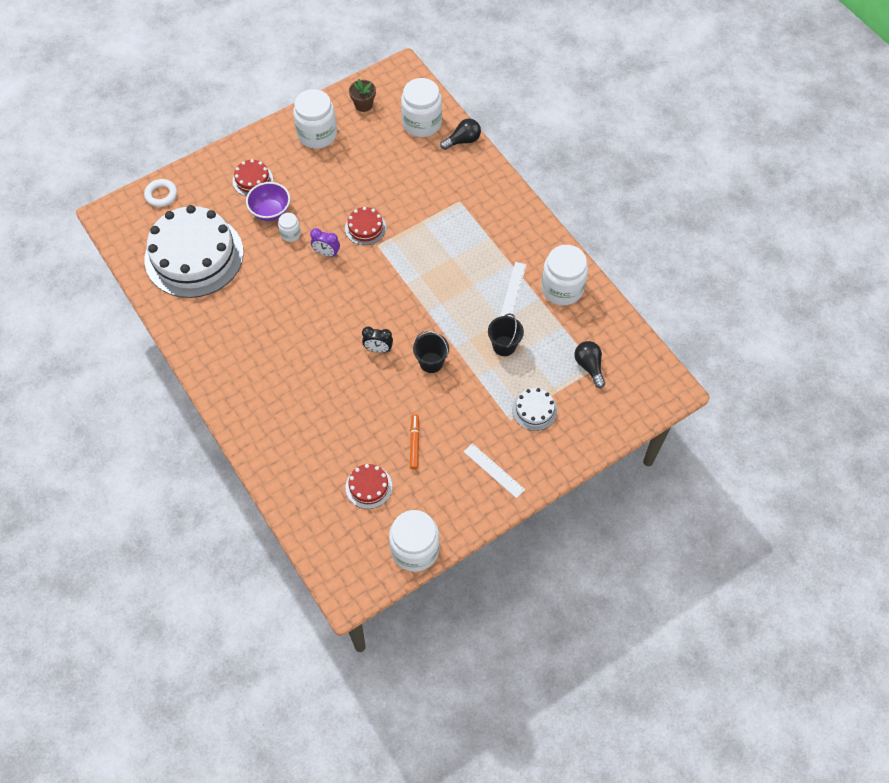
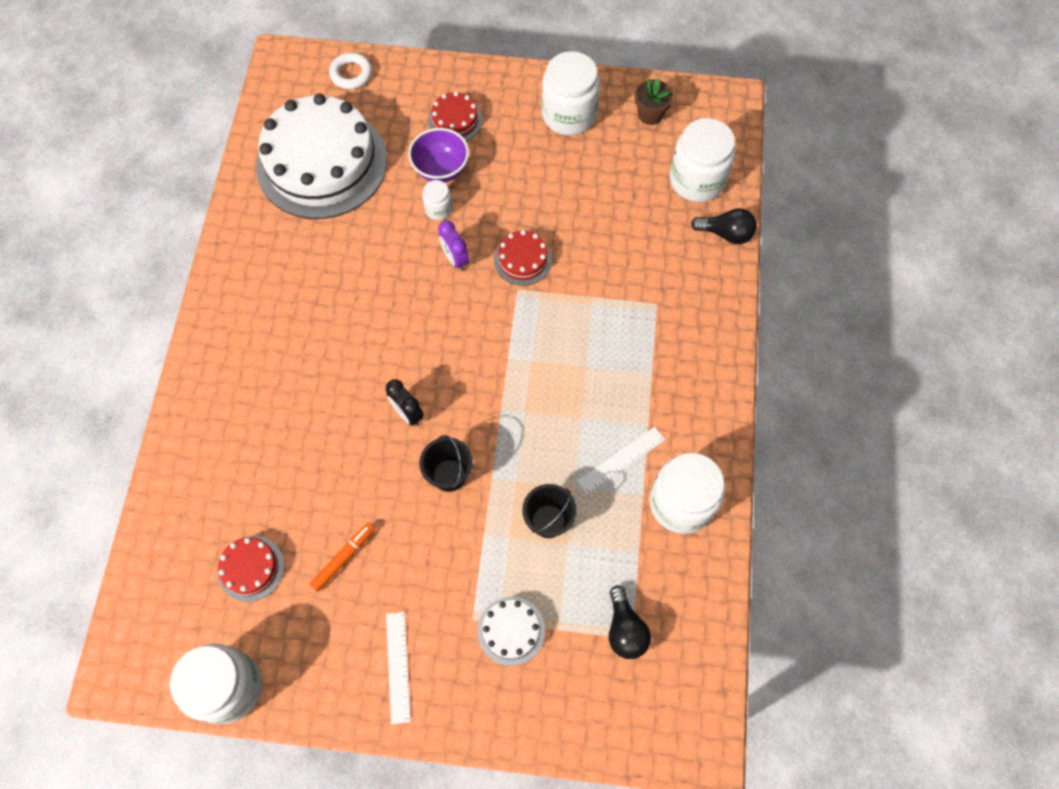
camera: 40 degrees right, 5 degrees up
(589, 366) = (625, 629): black light bulb -> black light bulb turned 150 degrees clockwise

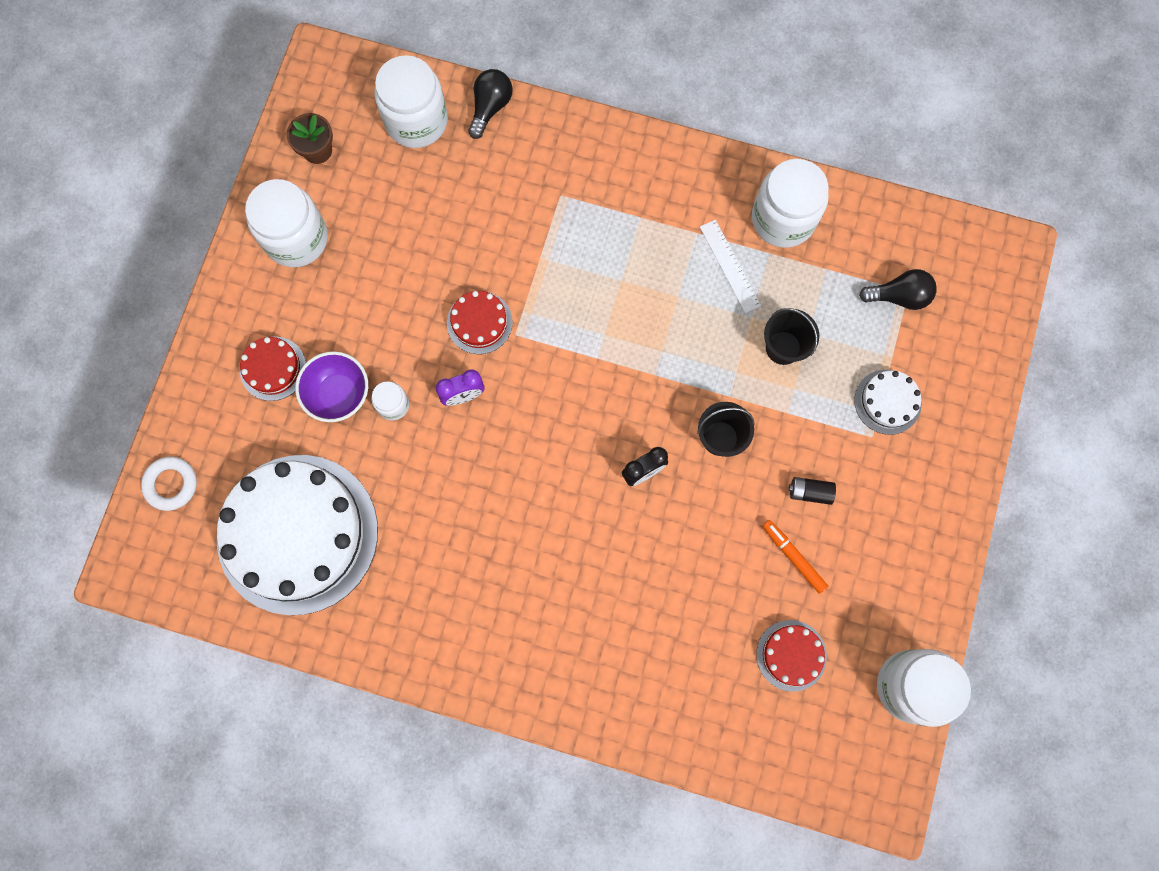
camera: 80 degrees left, 10 degrees up
(398, 666) = (909, 515): white ruler -> none
(408, 565) = (810, 492): none -> black battery

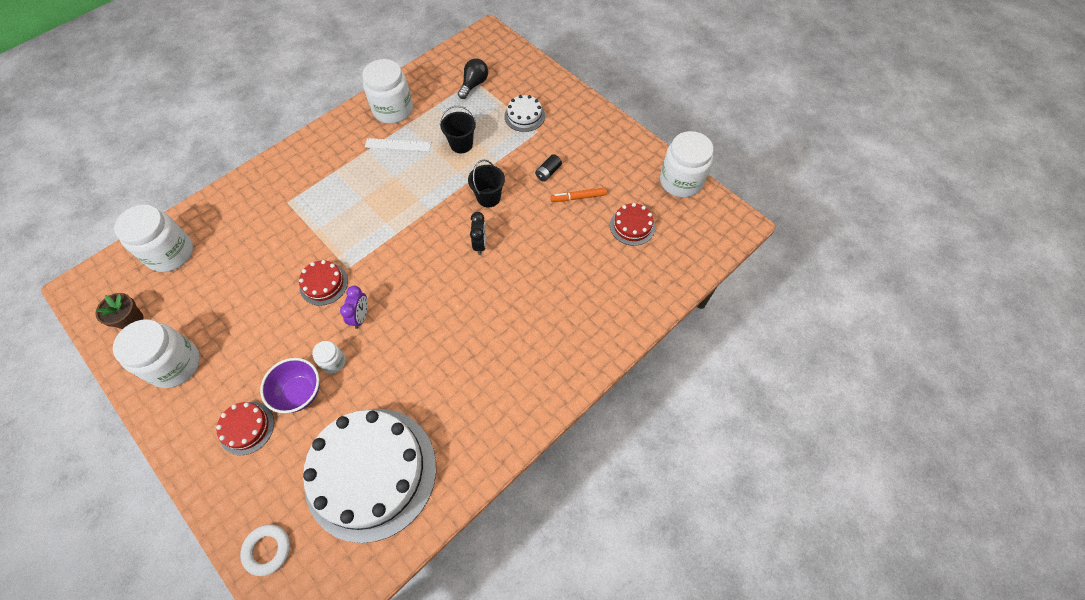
camera: 60 degrees left, 15 degrees down
(490, 107) = (202, 210): black light bulb -> none

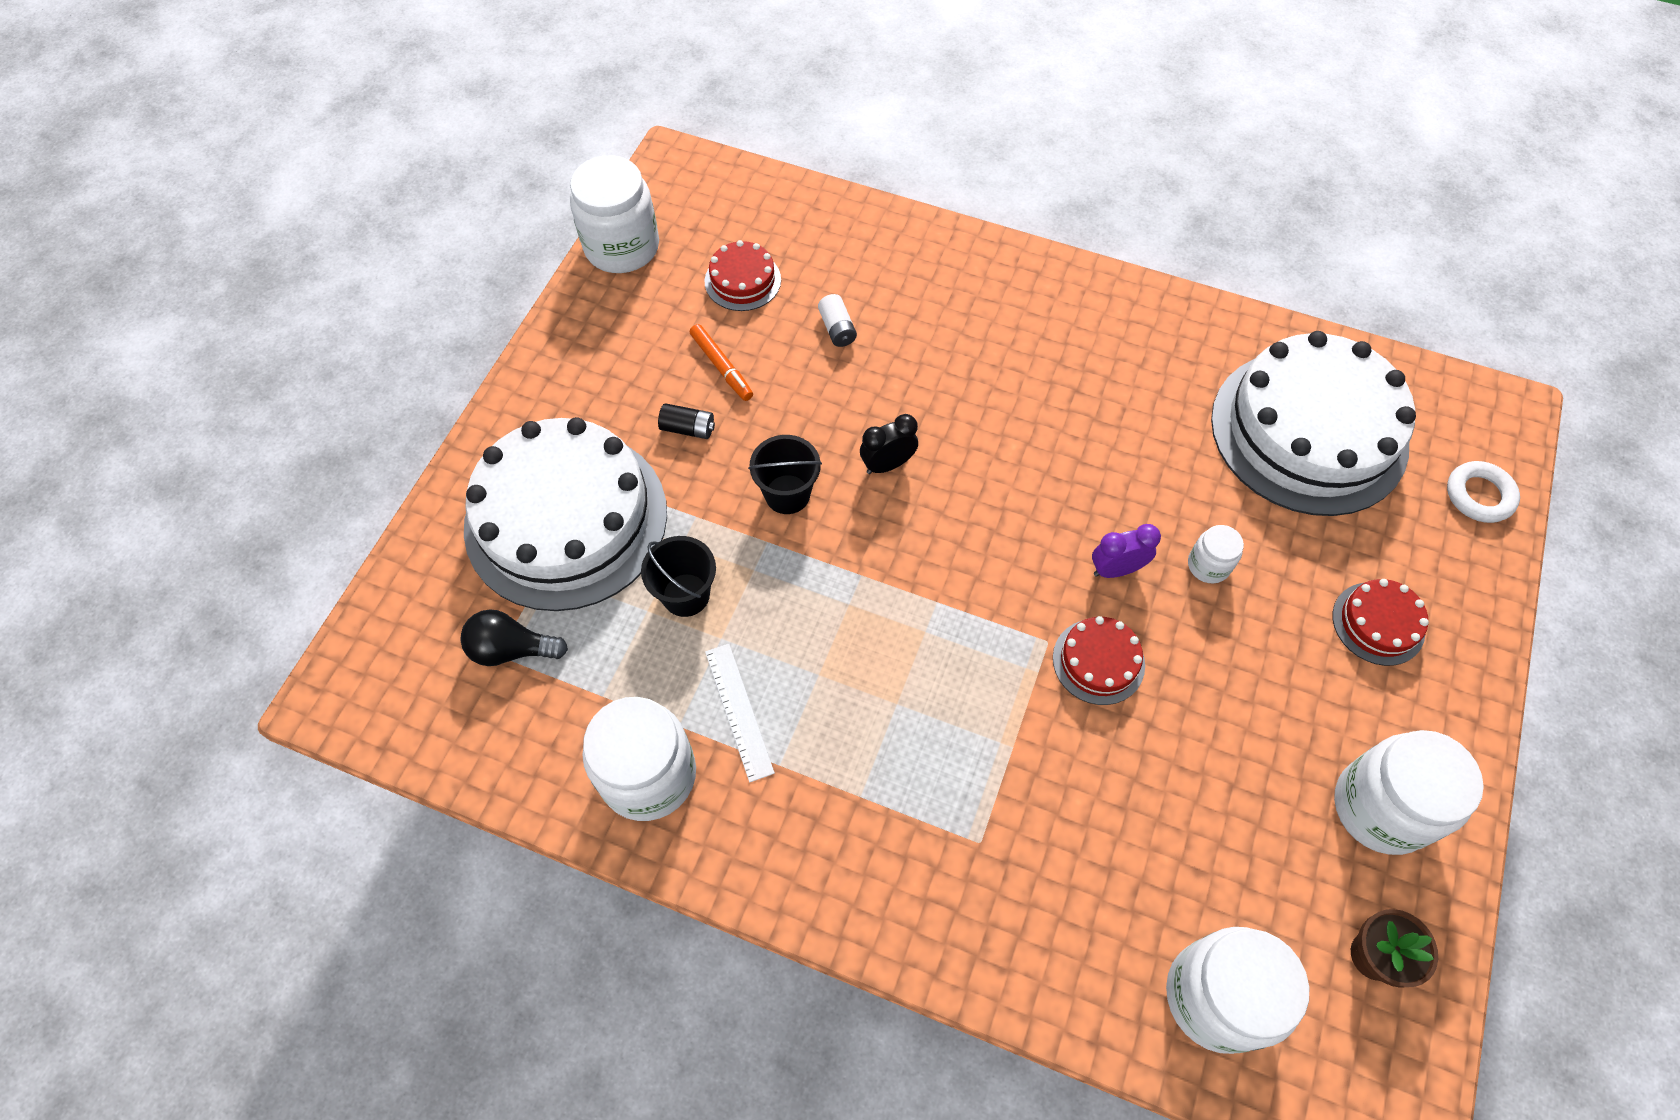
camera: 115 degrees left, 0 degrees up
(299, 393) = (1282, 583): purple bowl -> none
(524, 116) = (566, 519): white cake -> white cake, size x2.34
(577, 256) = (837, 329): none -> white battery

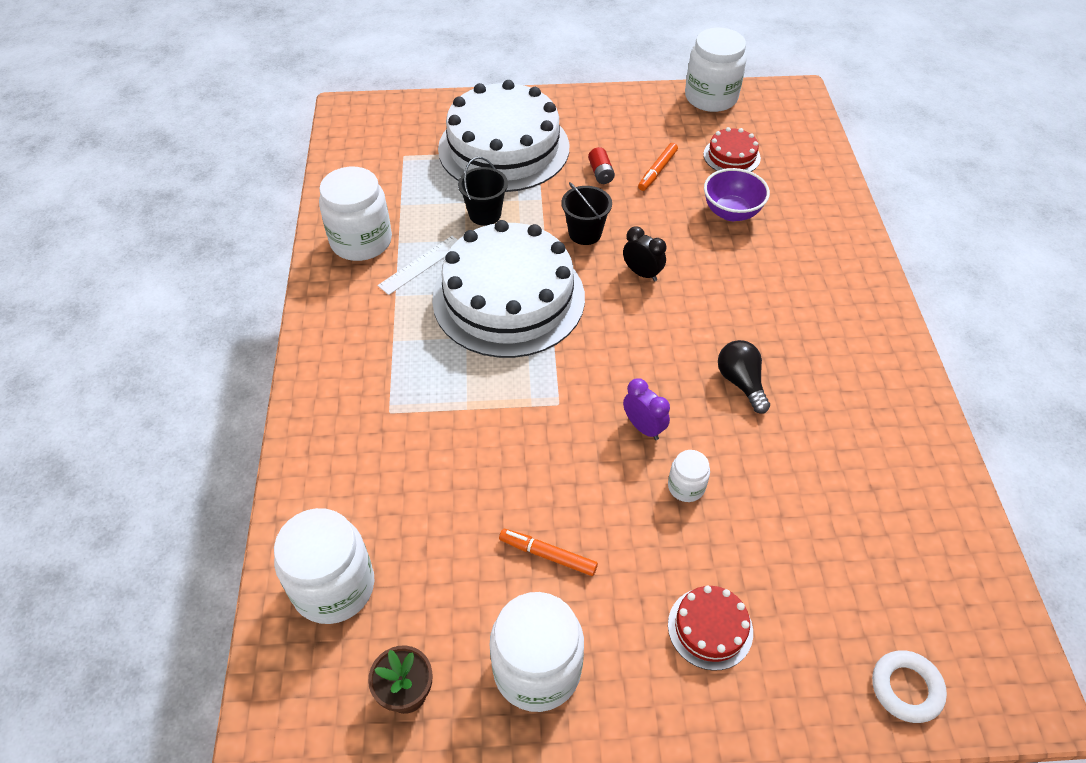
camera: 65 degrees right, 10 degrees down
(511, 649) = (409, 159): black light bulb -> black light bulb (741, 382)
(688, 428) = (601, 173): black battery -> red battery
(837, 329) = (731, 212): white battery -> purple bowl
(1098, 661) = (560, 439): red cake -> none
(1249, 739) = (548, 555): none -> orange marker
(1308, 431) = (869, 526): white cake -> white cake (508, 298)

